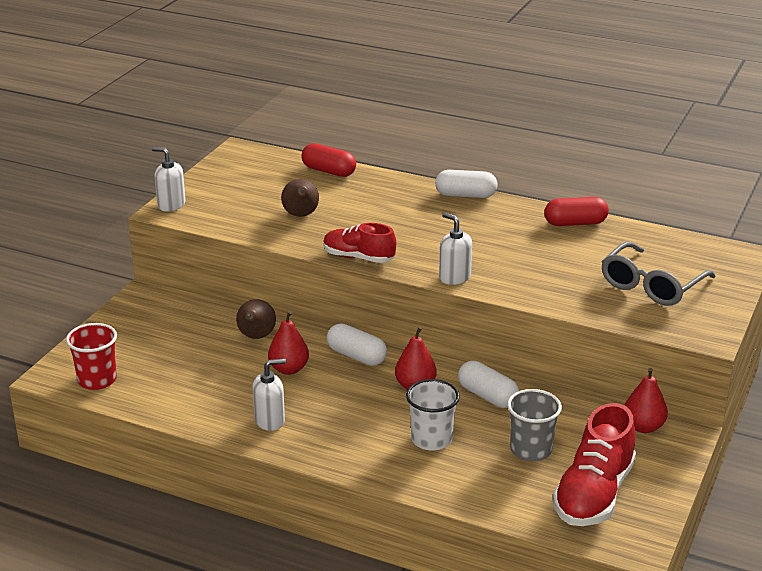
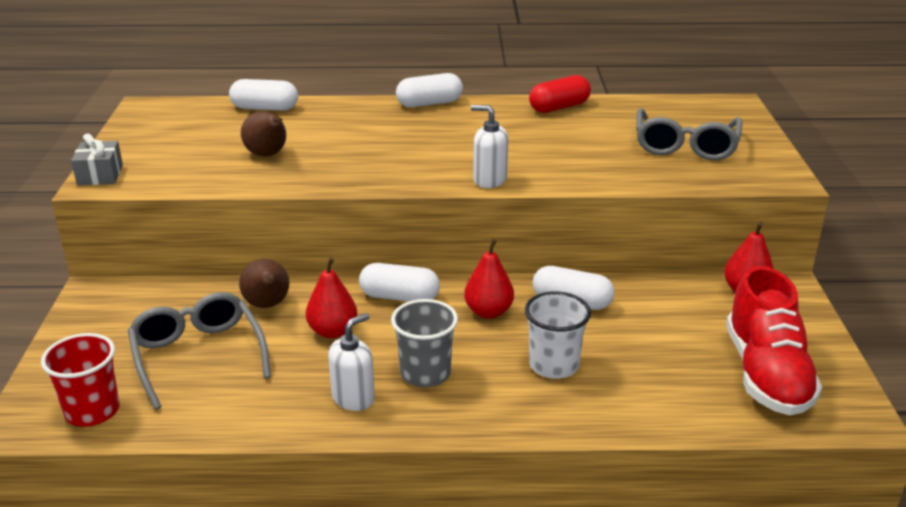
camera: 25 degrees left, 0 degrees up
(171, 205) = (100, 175): white soap dispenser -> grey gift
(185, 361) = (198, 355): none -> grey glasses
(328, 171) = (265, 108): red capsule -> white capsule
(358, 257) = (368, 183): red shoe -> none
(531, 450) = (664, 346): grey cup -> grey cup (425, 373)

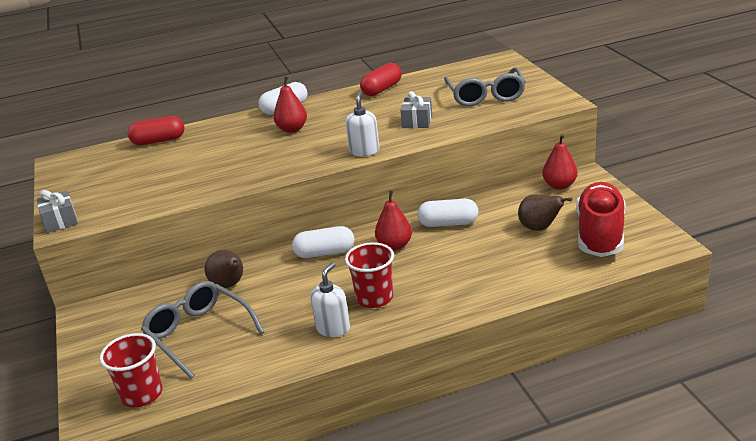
camera: 15 degrees left, 0 degrees up
(265, 108) = (158, 141): white capsule -> red capsule
(268, 155) = (186, 174): brown pear -> brown pear (539, 228)
(332, 331) = (290, 289): red pear -> red pear (292, 129)
(425, 373) = (374, 298): grey cup -> red cup
(489, 180) = (364, 151): white soap dispenser -> white soap dispenser turned 90 degrees clockwise
(553, 365) = (459, 268): white cup -> none
(578, 158) = (417, 121): none -> grey gift
(766, 374) = (600, 234): red shoe -> red shoe turned 150 degrees counterclockwise

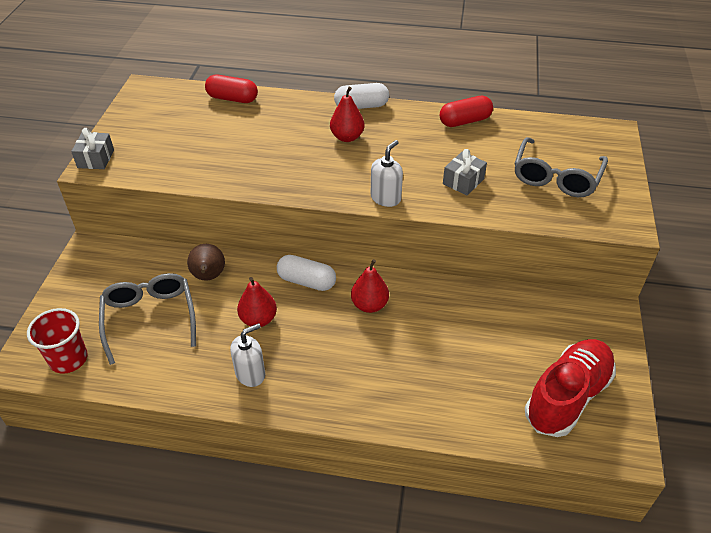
camera: 25 degrees right, 15 degrees up
(374, 298) = (307, 358): red cup -> none
(448, 223) = (435, 303): white capsule -> none
(539, 228) = (514, 356): brown pear -> none
(559, 185) = (577, 310): red pear -> red pear (258, 319)

